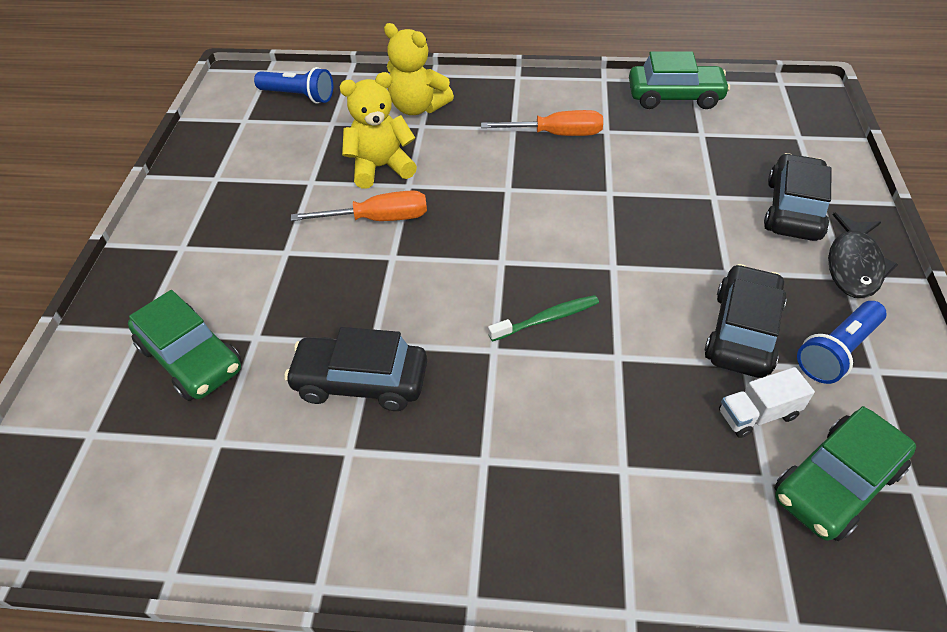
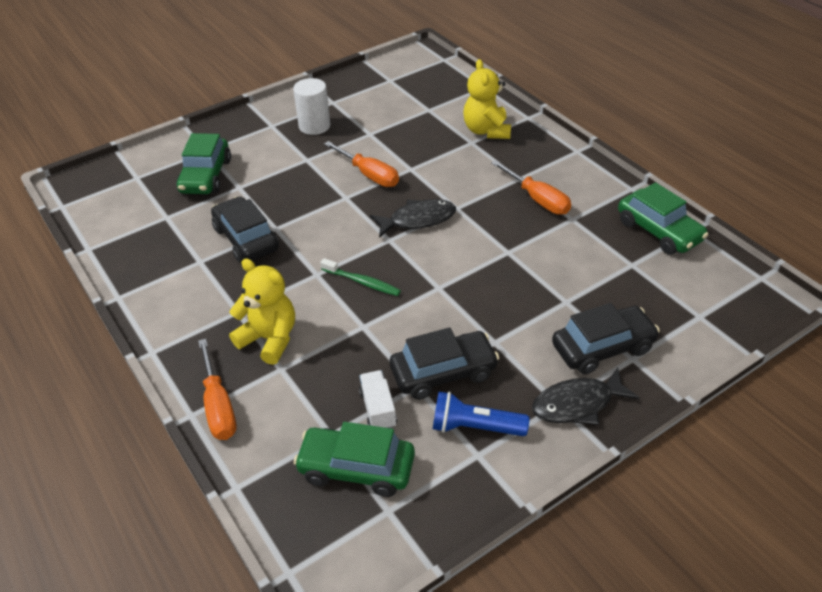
camera: 50 degrees right, 5 degrees down
(236, 214) = (314, 126): none -> white cylinder
(298, 96) = (436, 83): blue flashlight -> none
(381, 167) = (413, 150): yellow teddy bear -> yellow teddy bear (269, 339)
(494, 224) = (418, 220): none -> black fish
(640, 572) = (219, 407): none -> orange screwdriver
(757, 414) = (378, 409): white truck -> white truck turned 45 degrees clockwise

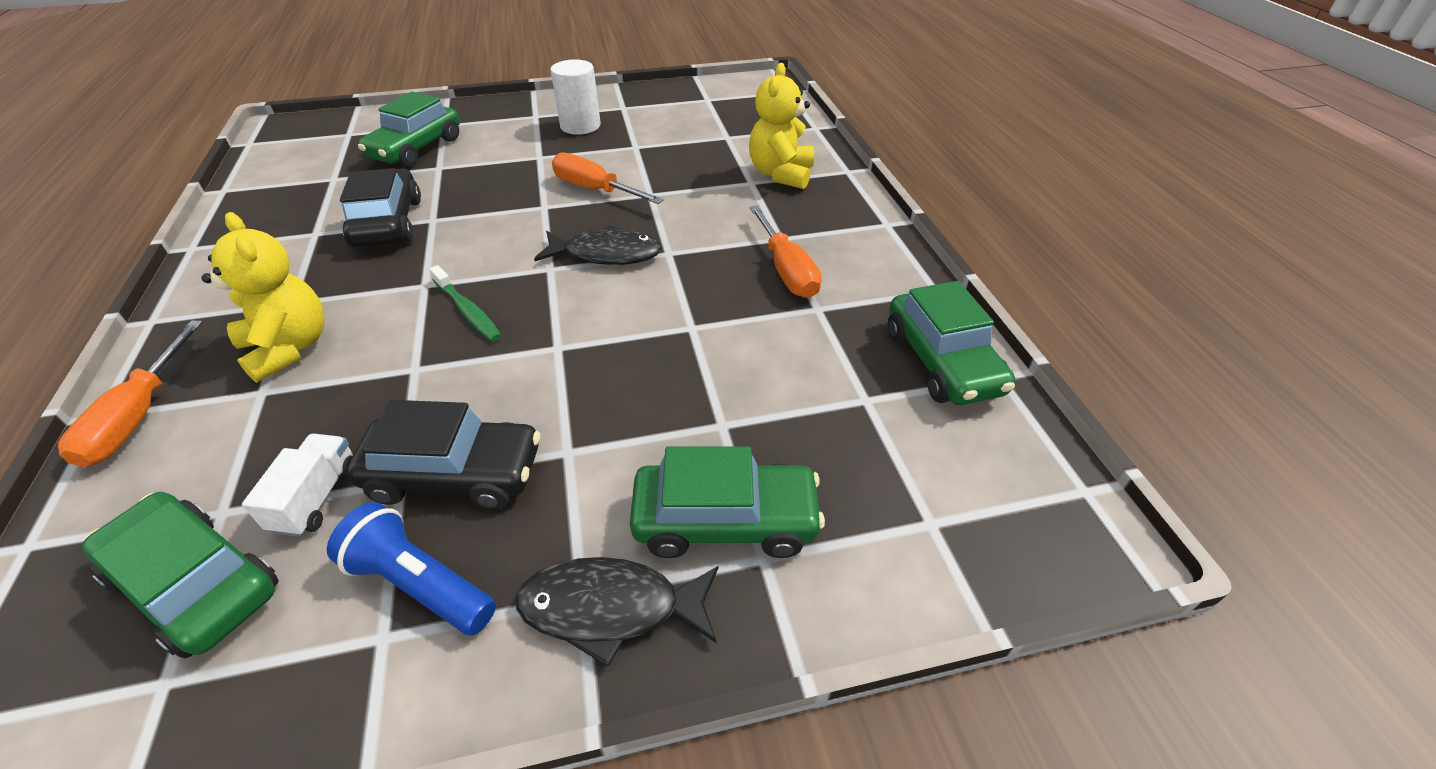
camera: 20 degrees right, 0 degrees up
(370, 175) = (594, 189): orange screwdriver -> orange screwdriver turned 150 degrees clockwise
(602, 348) = (725, 521): black car -> green car

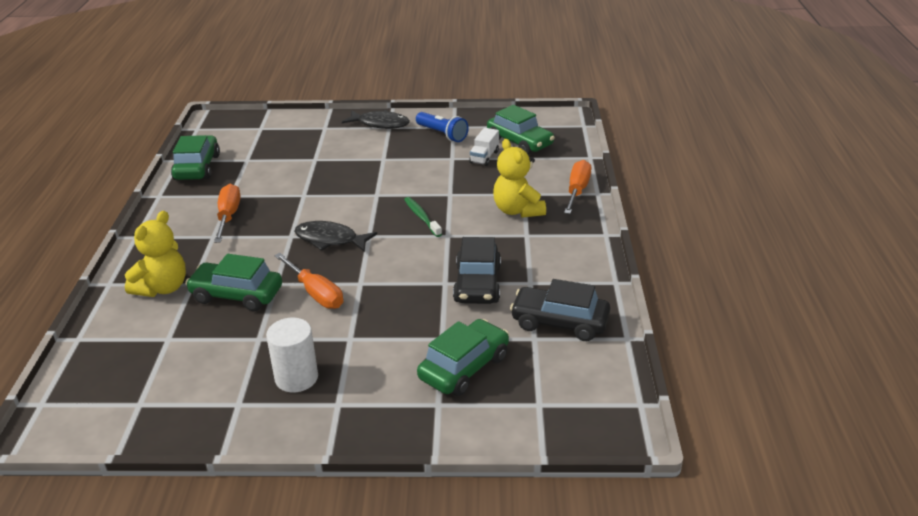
camera: 165 degrees left, 10 degrees down
(455, 474) = (430, 157): black car -> black car (559, 322)
(725, 521) = (332, 136): green car -> green car (237, 295)

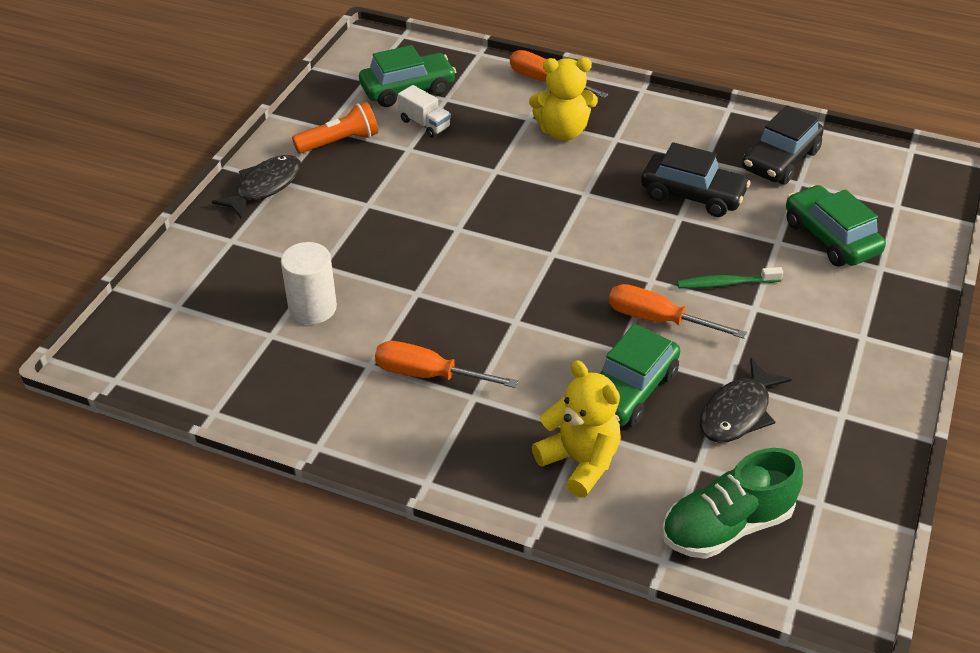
camera: 70 degrees left, 10 degrees up
(111, 361) = (726, 526): none -> green shoe
(197, 167) = (255, 393): green car -> none
(296, 378) = (810, 361): white cylinder -> white cylinder (312, 308)
(316, 293) = (657, 319): orange screwdriver -> orange screwdriver turned 135 degrees counterclockwise
(330, 240) = (544, 288): black fish -> black fish (738, 412)
(421, 217) = (535, 203): green toothbrush -> green toothbrush (725, 283)
(442, 134) = (339, 142): blue flashlight -> orange flashlight

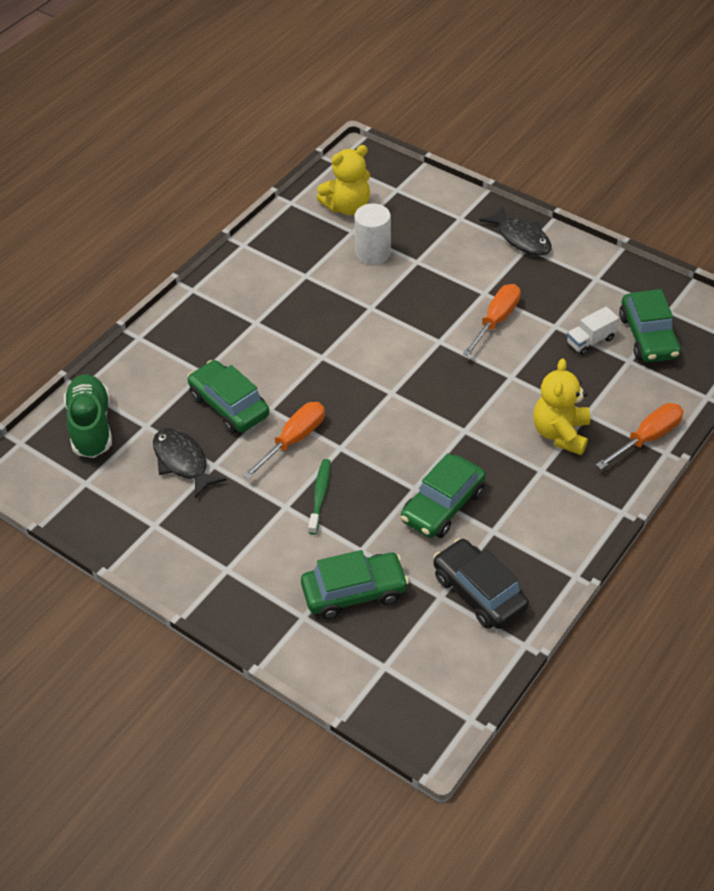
camera: 105 degrees right, 5 degrees up
(339, 142) = (574, 285): orange flashlight -> none
(427, 374) = (285, 302): orange screwdriver -> orange screwdriver (496, 320)
(580, 462) = (176, 365): yellow teddy bear -> yellow teddy bear (347, 207)
(692, 195) = (442, 506): black car -> green car

